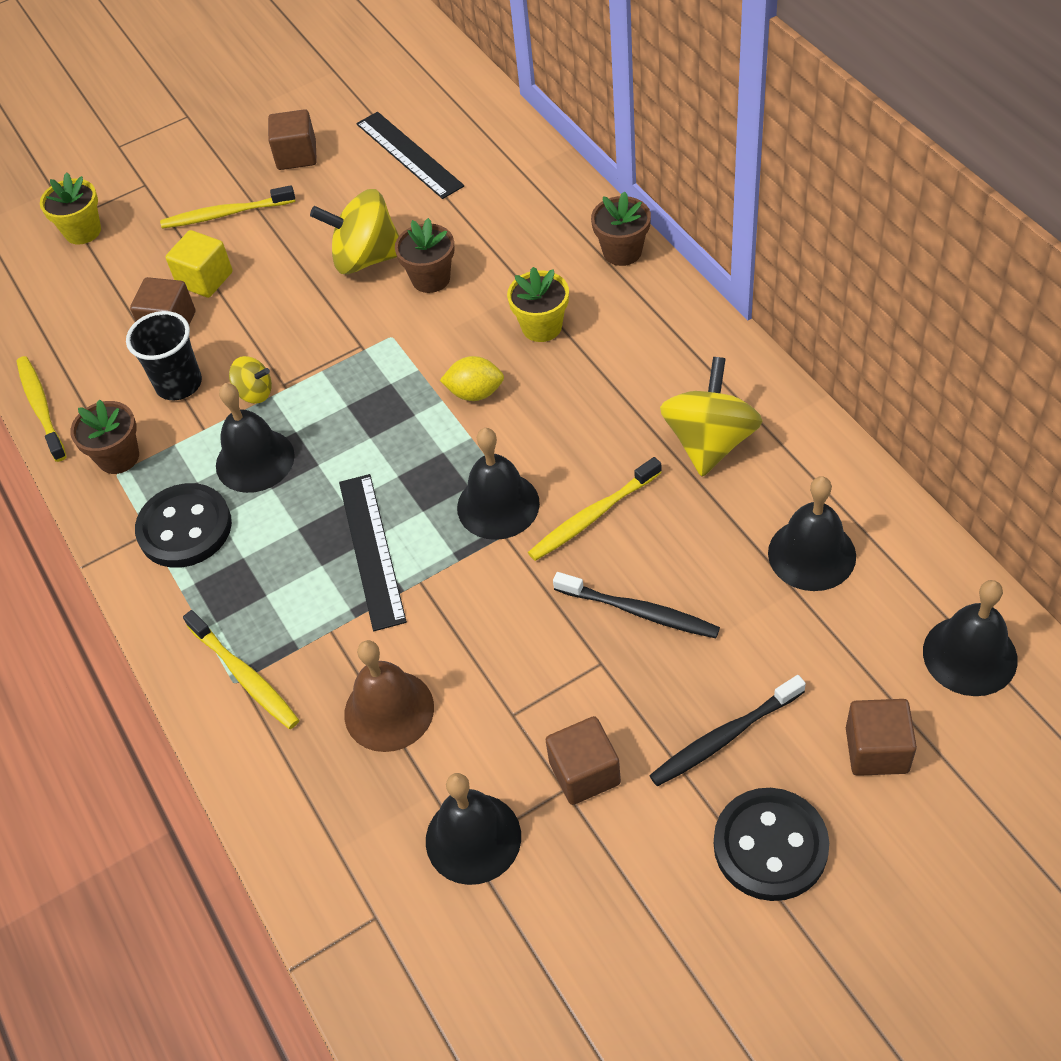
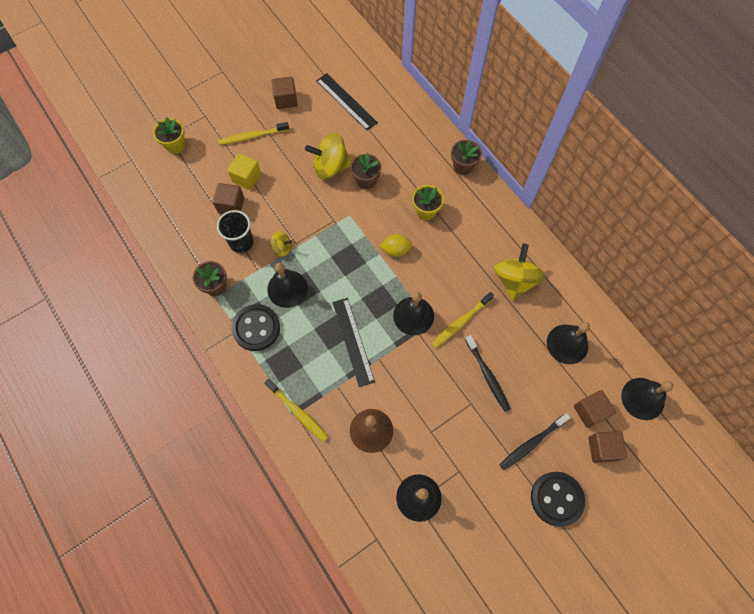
camera: 10 degrees left, 15 degrees up
(41, 407) = (169, 255): yellow toothbrush -> none
(584, 773) = (468, 462): brown cube -> brown cube (590, 411)
(640, 612) = (487, 376): black toothbrush -> black toothbrush turned 45 degrees clockwise

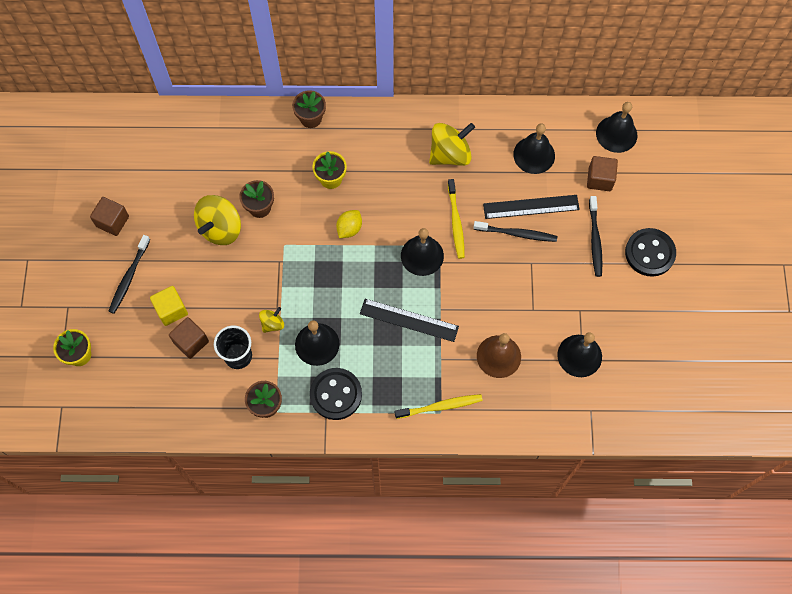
camera: 55 degrees left, 0 degrees up
(252, 136) = (129, 277): yellow toothbrush -> black toothbrush
(346, 101) = (160, 169): black ruler -> black ruler (531, 207)
(514, 280) = (450, 154): yellow spinning top -> yellow spinning top turned 105 degrees clockwise
(602, 448) = (634, 192): brown cube -> none

